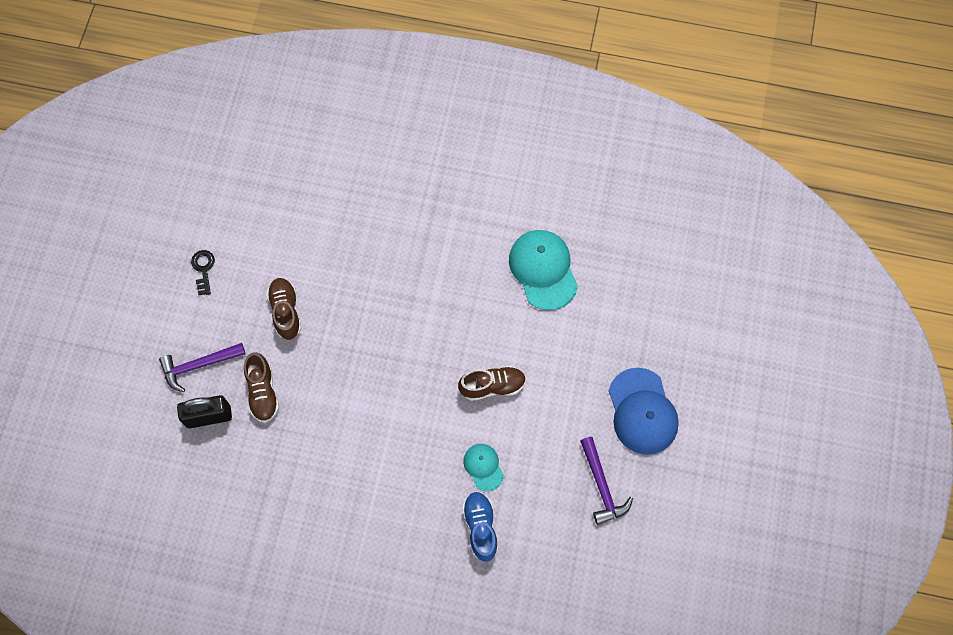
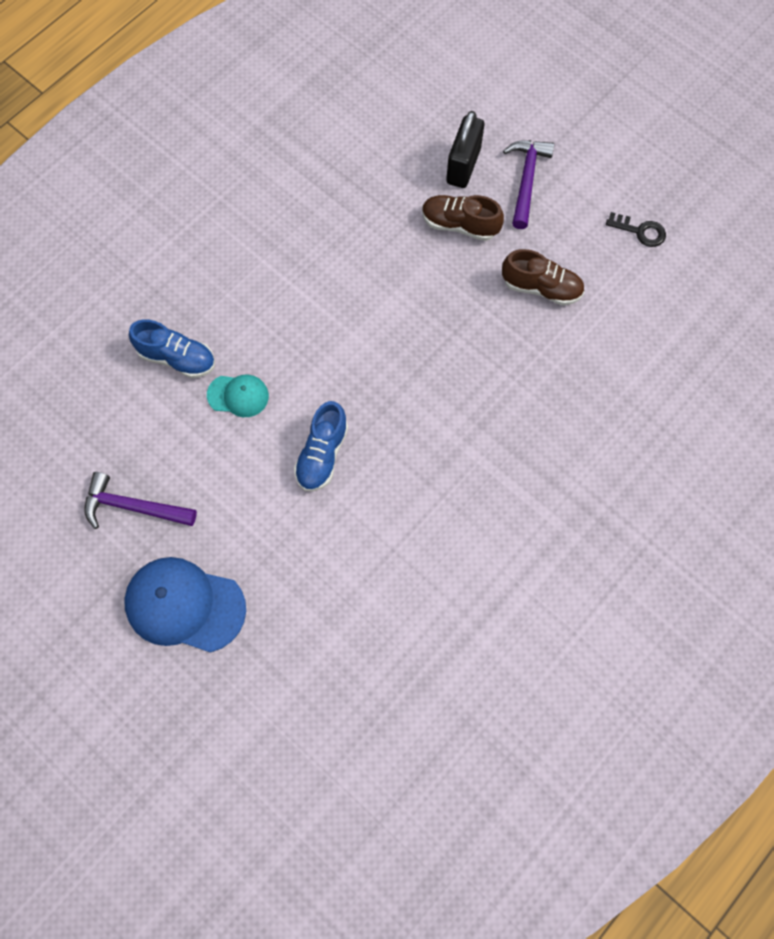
camera: 120 degrees right, 0 degrees up
(492, 386) = (322, 455): brown shoe -> blue shoe
(543, 270) = (431, 595): turquoise cap -> none

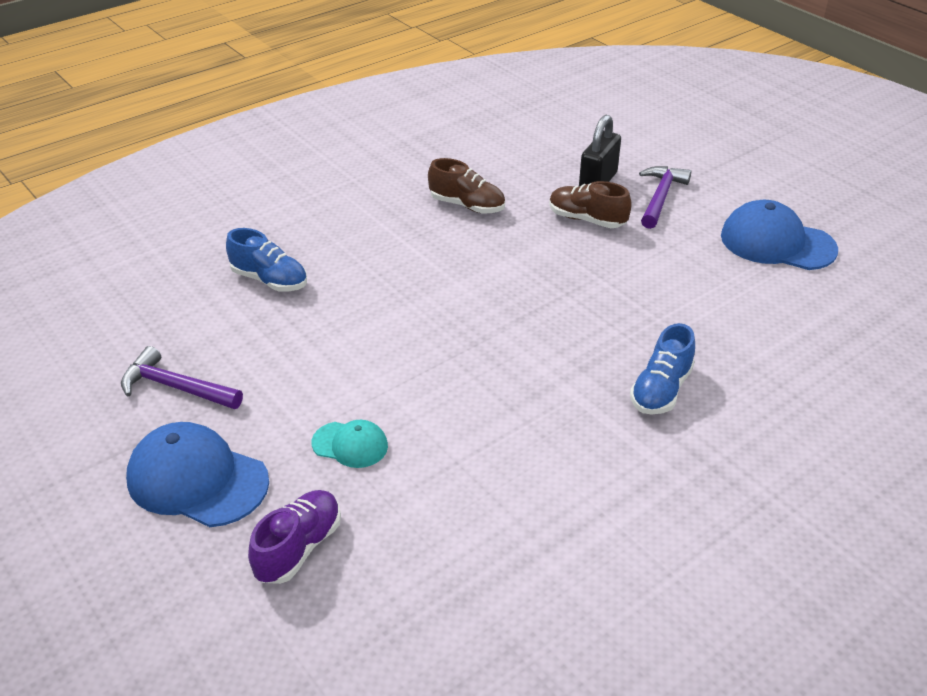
camera: 10 degrees right, 30 degrees down
(238, 395) = (322, 314): turquoise cap -> turquoise cap (350, 445)
(286, 659) = (298, 548): none -> purple shoe
(322, 455) = (398, 370): blue shoe -> blue shoe (661, 390)
(541, 288) = (666, 271): brown shoe -> brown shoe (467, 205)
(640, 231) = (777, 243): black key -> blue cap

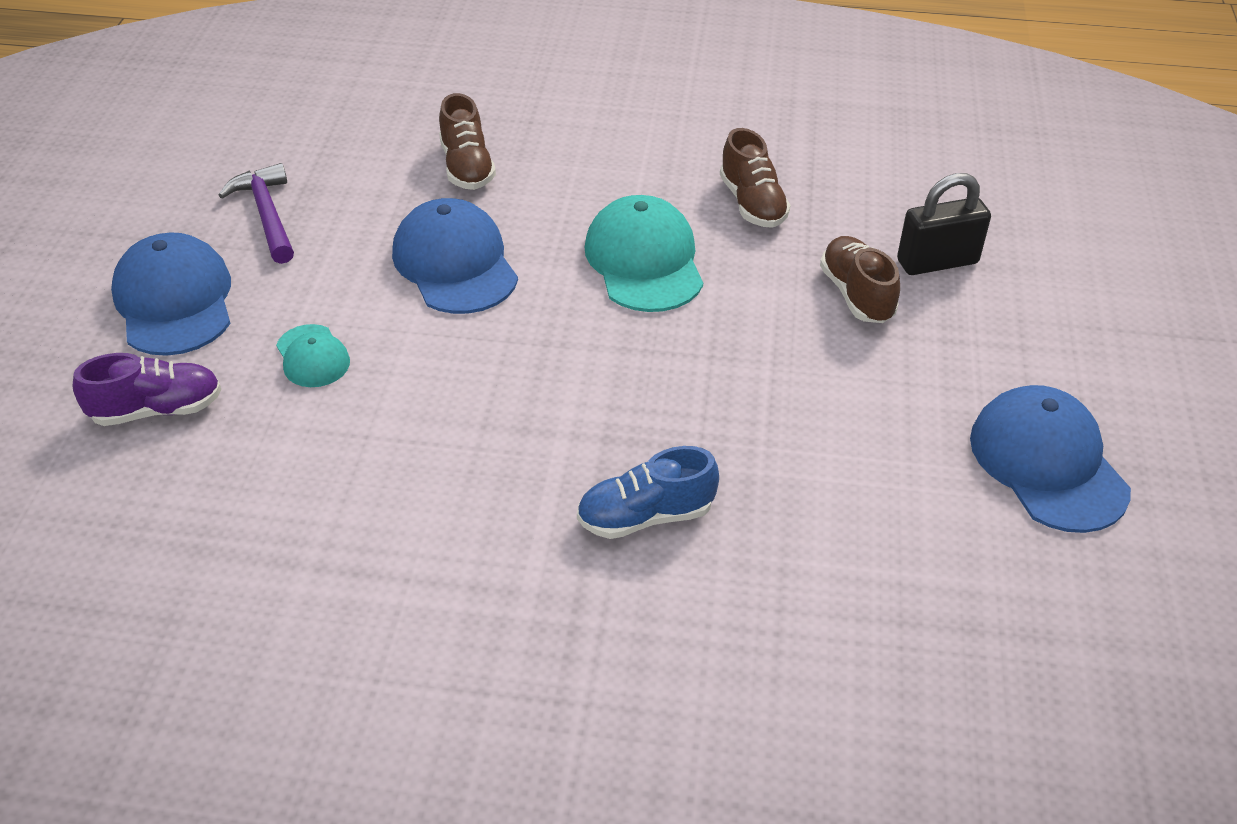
camera: 45 degrees right, 5 degrees up
(269, 280) = (467, 167): blue shoe -> brown shoe
(352, 336) = (455, 263): none -> blue cap
(458, 268) = (644, 261): none -> turquoise cap
(660, 197) = (986, 322): purple hammer -> none

